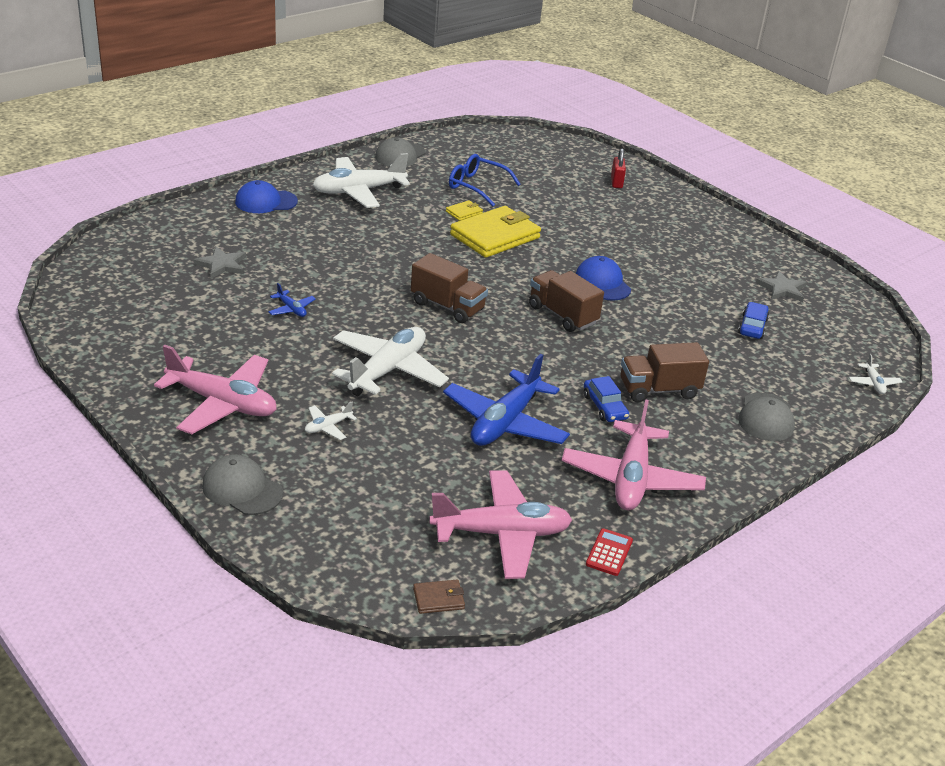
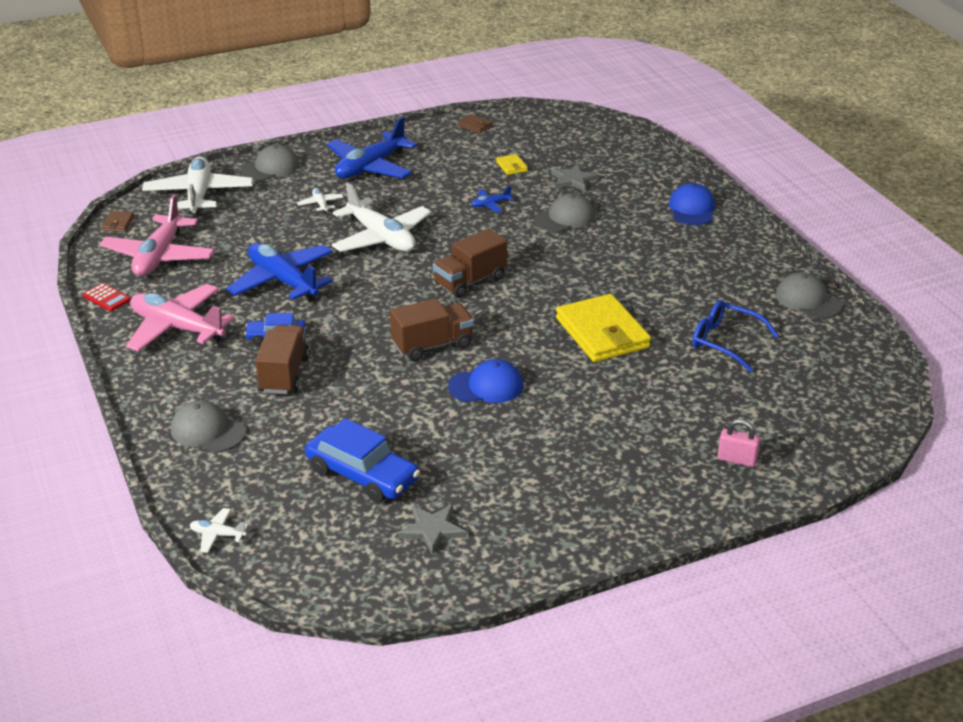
camera: 110 degrees right, 0 degrees up
(92, 339) = (475, 125): none -> brown wallet
(222, 403) = (370, 167): pink plane -> blue plane
(305, 264) = (565, 218): none -> grey cap
(358, 191) = (714, 262): white plane -> white plane (199, 195)
(464, 212) = (660, 322): yellow wallet -> yellow wallet (511, 166)
(477, 186) = (725, 342): blue glasses -> blue glasses turned 105 degrees counterclockwise
(616, 182) = (737, 460): red padlock -> pink padlock
(752, 326) = (362, 475): blue car -> blue car, size x1.76

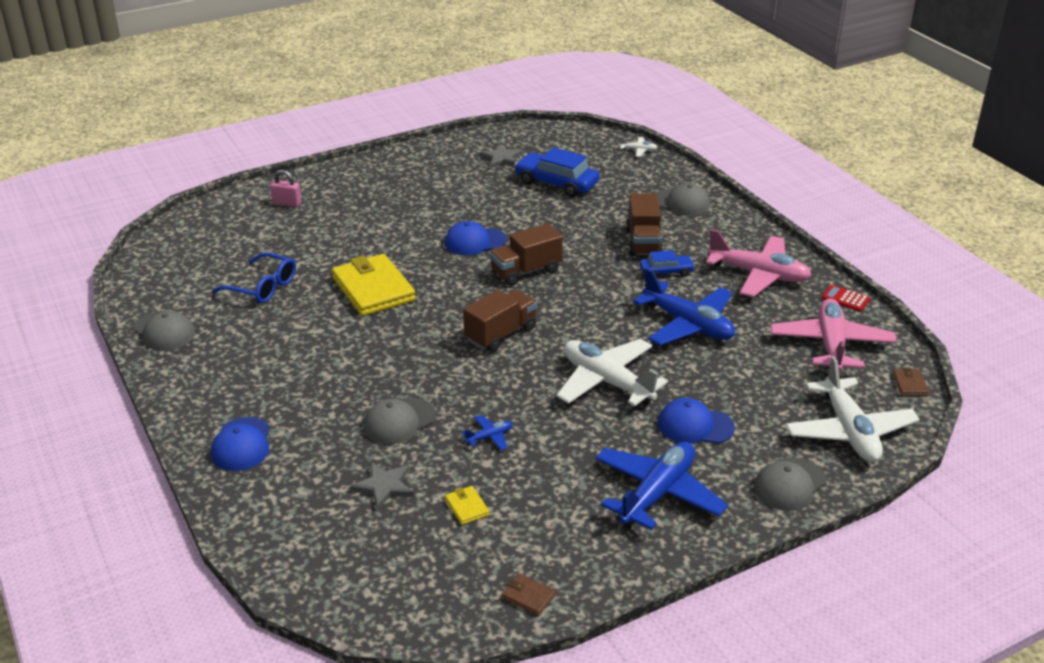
camera: 175 degrees right, 0 degrees up
(320, 204) = (695, 425): white plane -> blue cap

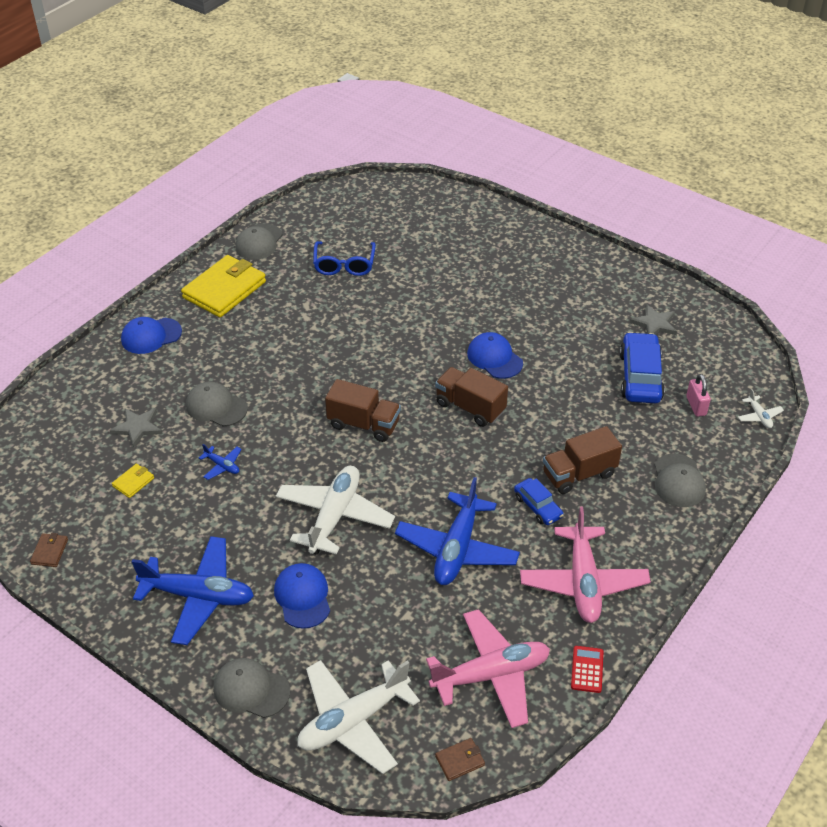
camera: 65 degrees right, 10 degrees up
(287, 203) = (471, 227): pink padlock -> pink padlock (696, 406)
(373, 289) = (380, 325): yellow wallet -> yellow wallet (224, 290)

